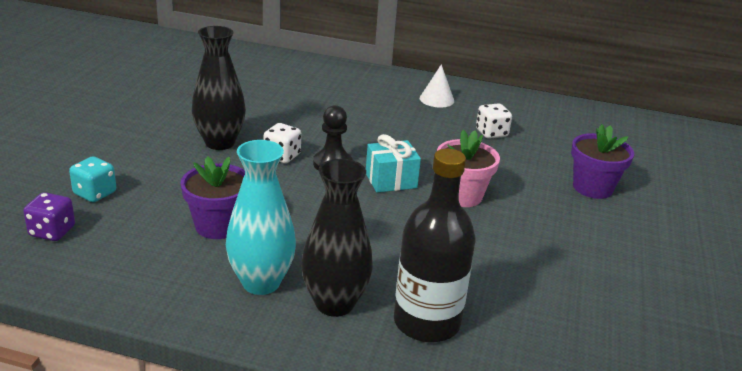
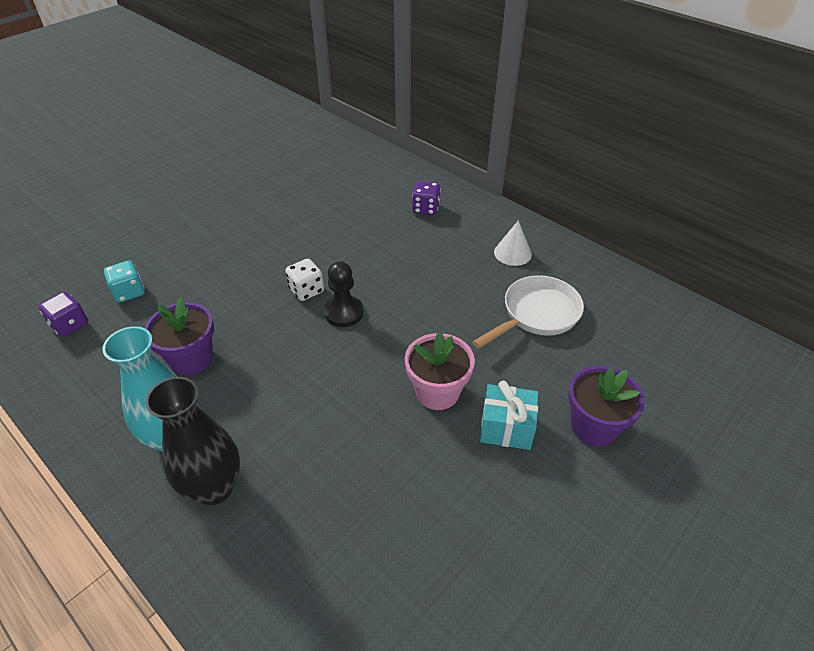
camera: 30 degrees right, 15 degrees up
(220, 143) = (266, 260): black vase -> none
(335, 83) = (426, 209): none -> purple dice
(391, 180) = (382, 350): turquoise gift -> turquoise gift (506, 428)
(426, 322) = (275, 545): black bottle -> none
(491, 133) = (536, 314): white dice -> white pan

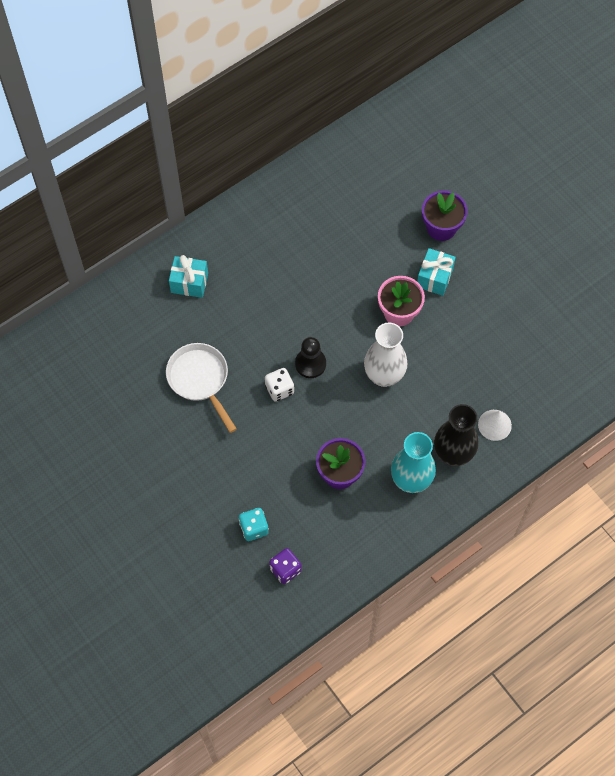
camera: 80 degrees left, 20 degrees up
(336, 387) = (384, 376): none -> white vase
(426, 209) = (189, 283): purple dice -> turquoise gift
(512, 253) = (265, 229): white cone -> white cone (494, 425)
(536, 314) = (338, 232): white pan -> white pan (200, 380)

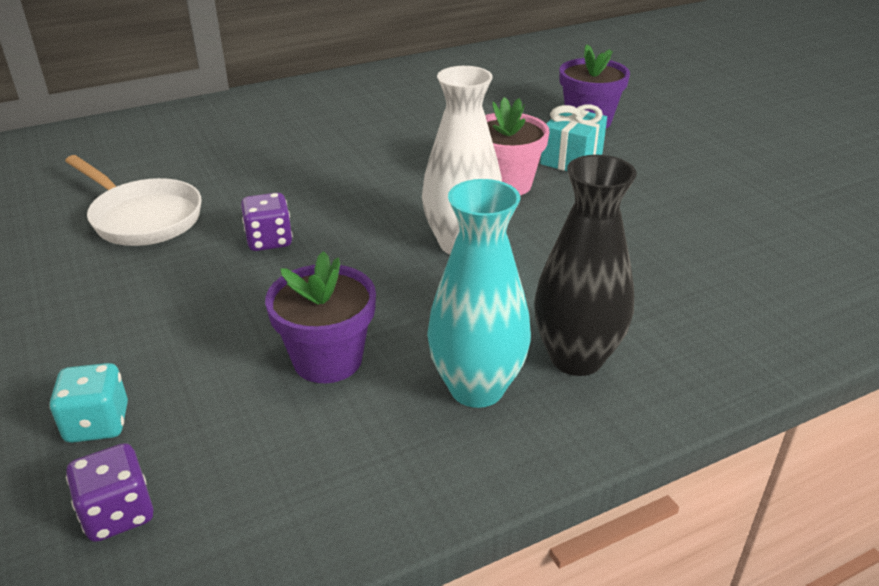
camera: 10 degrees right, 30 degrees down
(189, 283) = (197, 133): turquoise gift -> none
(200, 380) = (143, 218): white pan -> white pan turned 150 degrees clockwise
(279, 389) = (269, 241): white dice -> purple dice
(310, 364) = (337, 219): black pawn -> none
(494, 425) = (668, 326): white cone -> none

